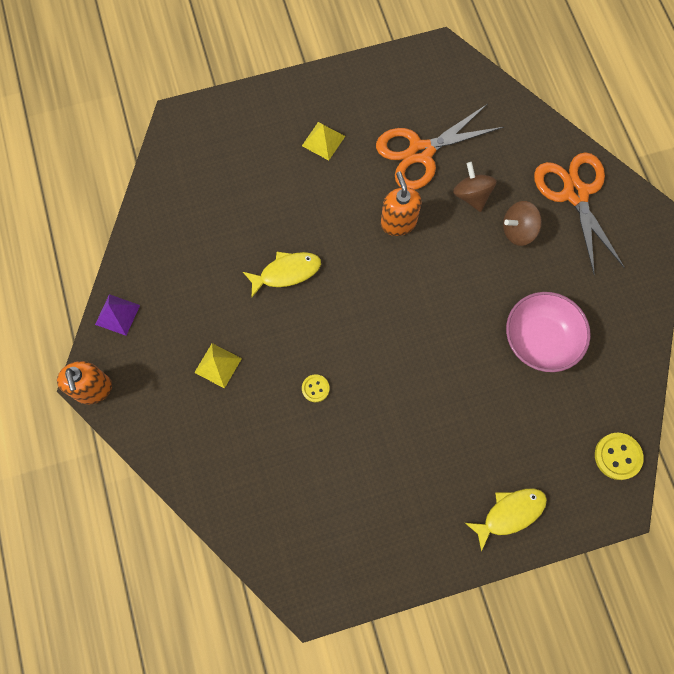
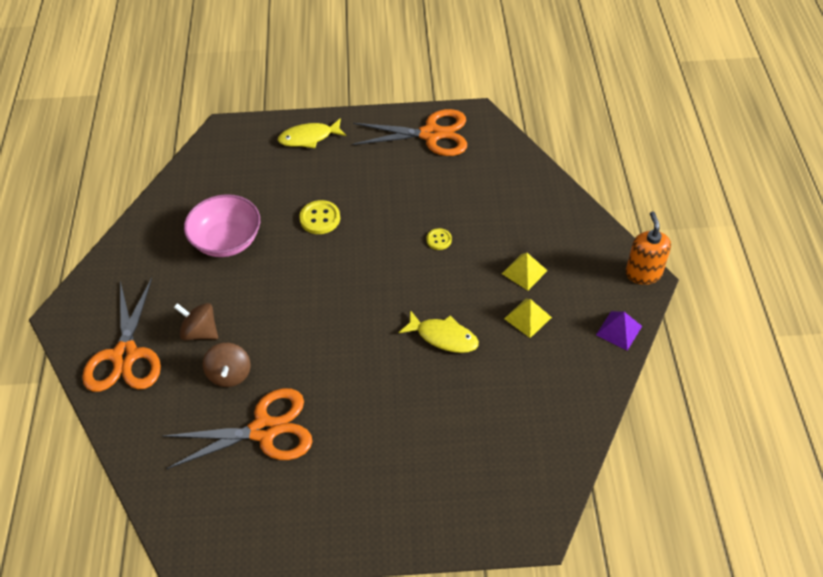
camera: 165 degrees left, 20 degrees down
(286, 272) = (443, 337): yellow fish -> yellow fish turned 150 degrees counterclockwise
(323, 141) = (368, 466): yellow pyramid -> yellow pyramid (527, 318)
(361, 552) = (431, 134): none -> orange scissors
(398, 222) = (316, 362): orange soap dispenser -> none
(518, 230) = (200, 332): brown spinning top -> brown spinning top turned 150 degrees counterclockwise
(617, 456) = (208, 156): yellow button -> yellow button (320, 218)

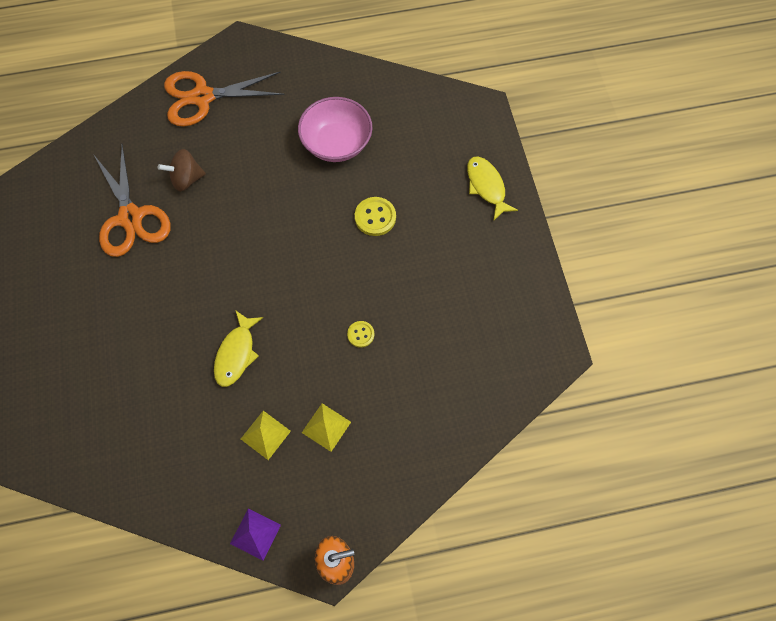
camera: 80 degrees right, 15 degrees up
(200, 332) = (230, 146): brown spinning top -> none
(431, 134) = (515, 307): orange scissors -> none

